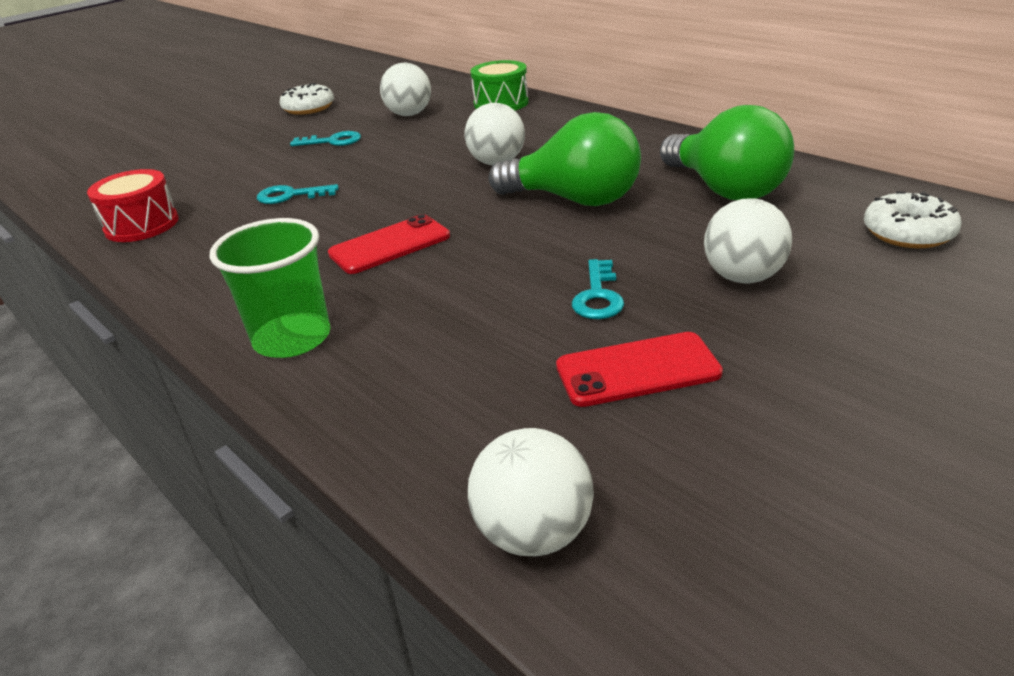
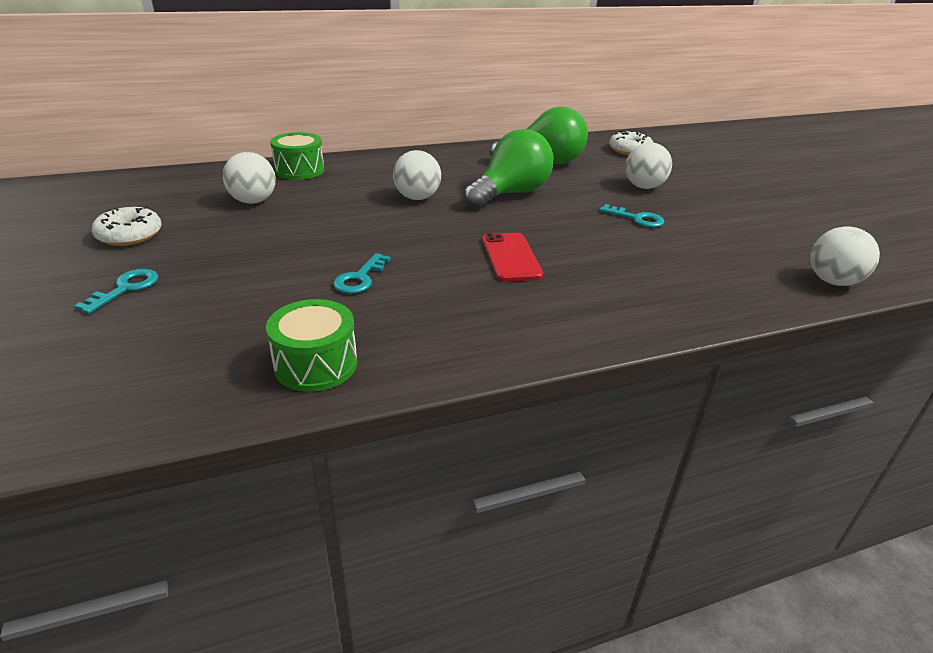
camera: 70 degrees left, 0 degrees up
(142, 225) = (316, 364): red drum -> green drum
(292, 338) = (619, 313): green cup -> none
(332, 141) = (256, 241): turquoise key -> turquoise key (125, 289)
(637, 370) = (714, 229): red phone -> none

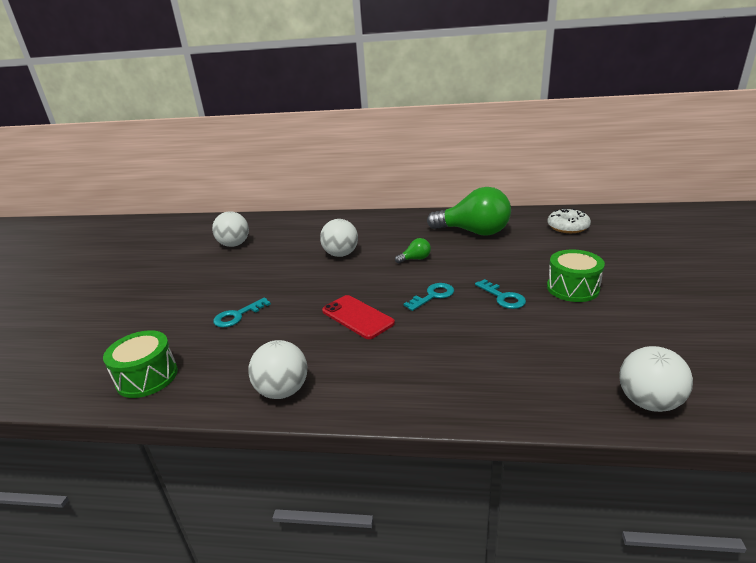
camera: 30 degrees right, 5 degrees down
(125, 289) = (108, 299): turquoise key -> turquoise key (433, 296)
(130, 235) = (146, 261): white donut -> none
(299, 170) = (285, 223): green drum -> green drum (572, 288)
(510, 194) = (415, 259): green light bulb -> green light bulb, size x0.42
(510, 257) = (357, 317): red phone -> red phone turned 60 degrees counterclockwise
(643, 187) = (543, 266): white ball -> white ball (283, 391)

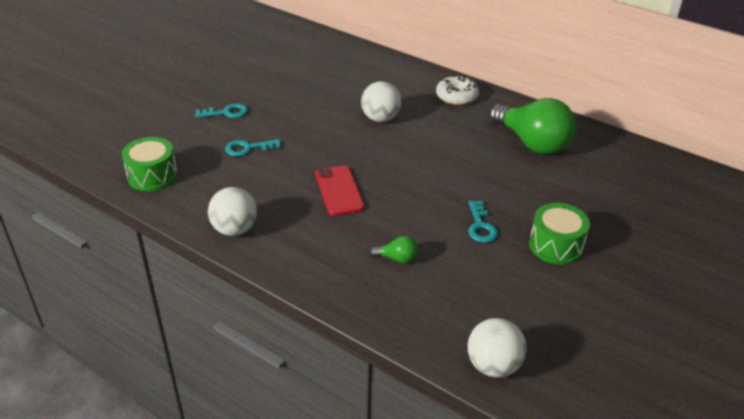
camera: 25 degrees right, 10 degrees up
(234, 245) = (296, 68): white ball -> none
(415, 259) = (443, 152): green light bulb -> green light bulb (397, 258)
(433, 296) = (420, 198): turquoise key -> turquoise key (226, 113)
(568, 227) = (638, 177): white donut -> white donut (456, 96)

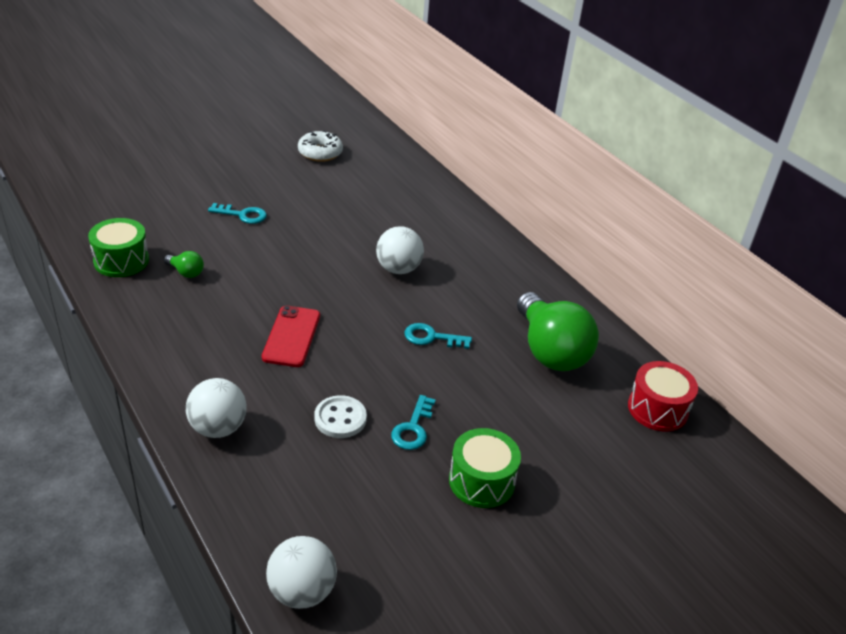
camera: 20 degrees right, 0 degrees up
(234, 229) = (155, 343): white ball -> white ball (218, 428)
(248, 148) = (235, 260): turquoise key -> turquoise key (432, 337)
(397, 258) = (293, 432): green light bulb -> green light bulb (186, 272)
(423, 237) = (340, 418): none -> white button
(456, 96) = (504, 269): white donut -> white donut (320, 153)
(631, 159) = (657, 409): none -> red drum

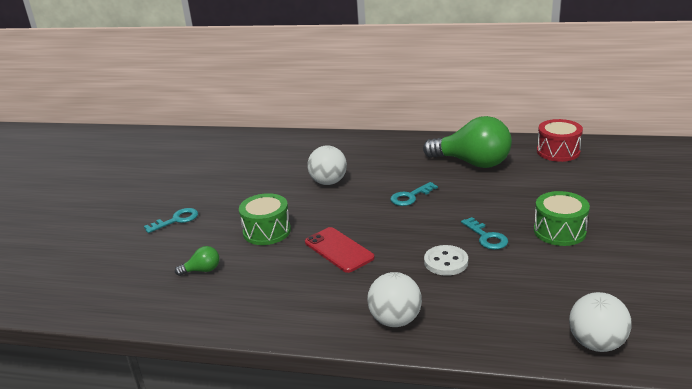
camera: 40 degrees left, 10 degrees down
(121, 260) = (139, 297): green drum -> green drum (267, 231)
(320, 153) = (161, 163): white donut -> none

